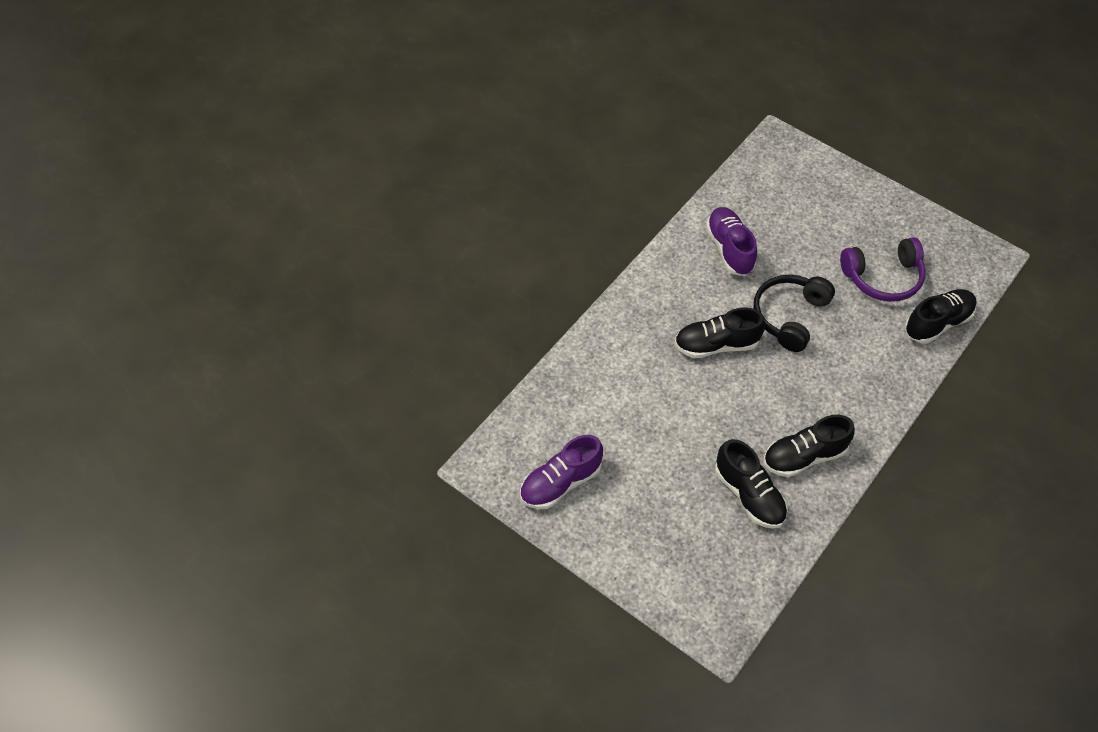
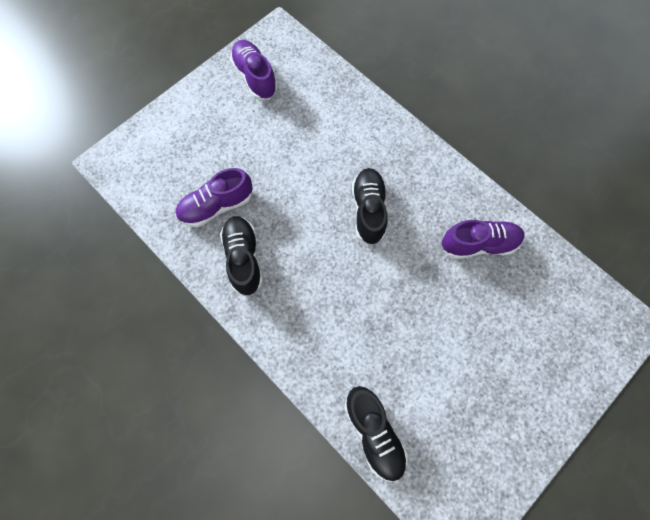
camera: 100 degrees right, 15 degrees up
(748, 495) = (217, 206): black shoe -> purple shoe
(789, 316) = (395, 282): black headphones -> none
(883, 278) = (437, 390): purple headphones -> none

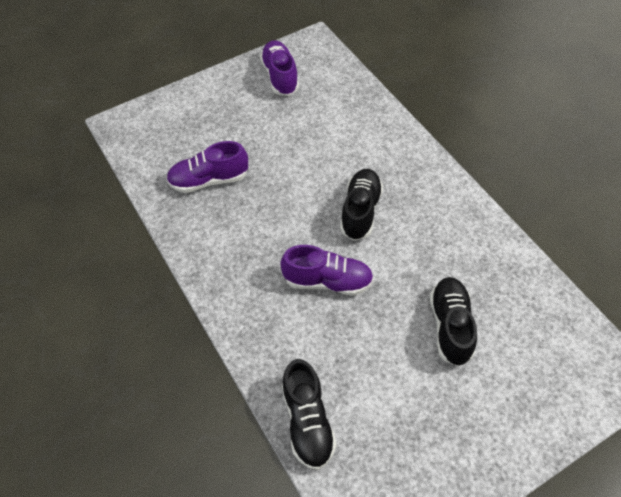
camera: 15 degrees right, 15 degrees down
(244, 258) = (221, 231): black shoe -> black shoe (450, 326)
(478, 244) = (470, 264): purple shoe -> purple shoe (327, 281)

